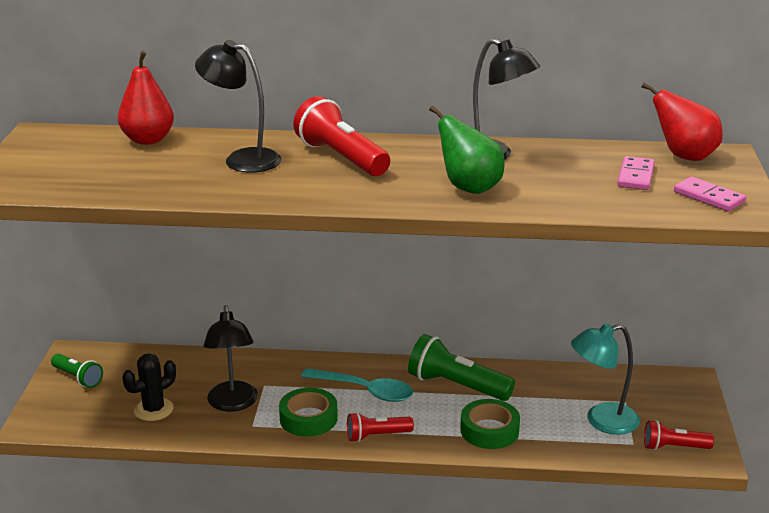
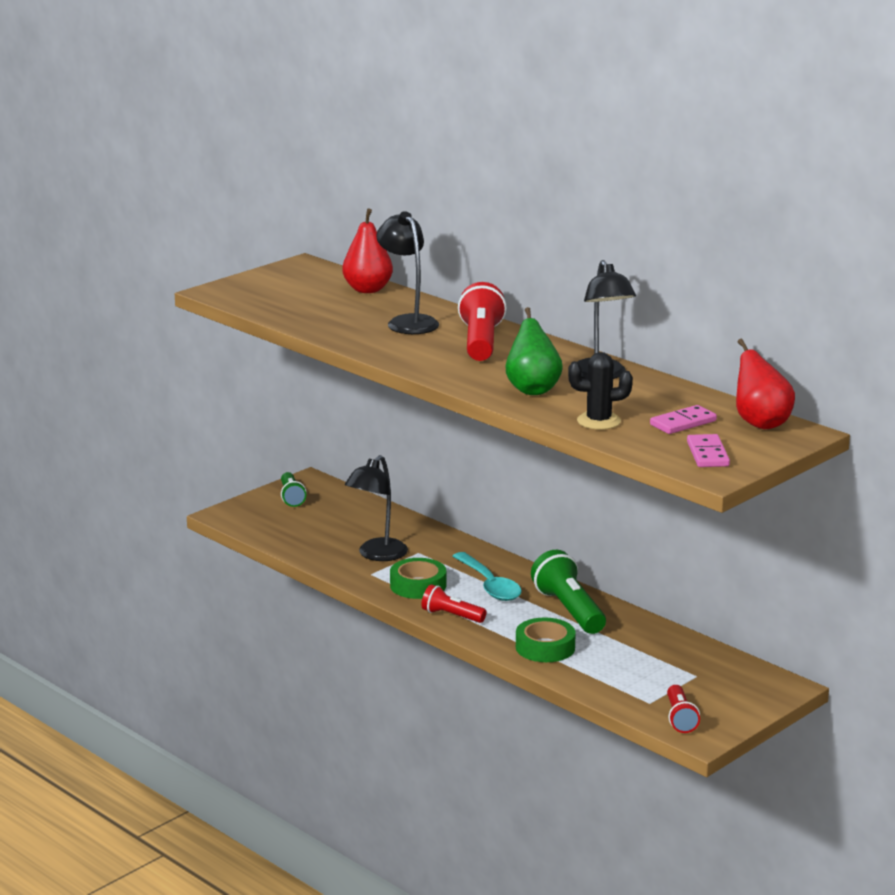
camera: 40 degrees right, 5 degrees down
(153, 409) = (316, 537): black cactus -> black cactus (598, 421)
(602, 421) = (650, 679): turquoise lamp -> none
(673, 447) = (680, 718): red flashlight -> red flashlight turned 135 degrees counterclockwise

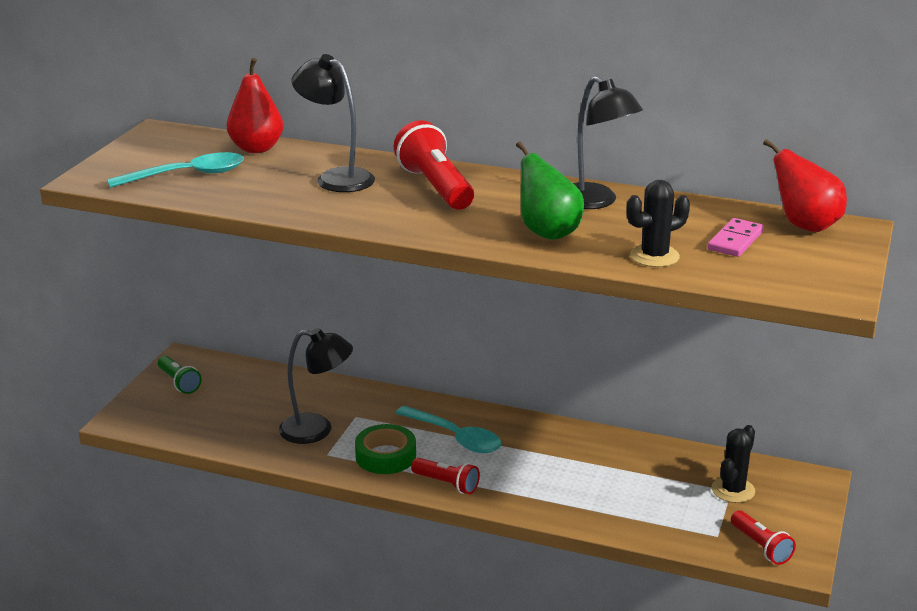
camera: 25 degrees left, 5 degrees up
(293, 301) = (187, 175): none -> turquoise spoon
(377, 555) = (317, 430): black lamp -> black lamp turned 90 degrees counterclockwise
(451, 616) = (447, 484): red flashlight -> red flashlight turned 150 degrees counterclockwise
(545, 647) = (567, 497): green tape -> none
(569, 610) = (553, 446): green flashlight -> none
(699, 675) = (733, 490): none -> black cactus
(708, 454) = (802, 272): pink domino -> none

